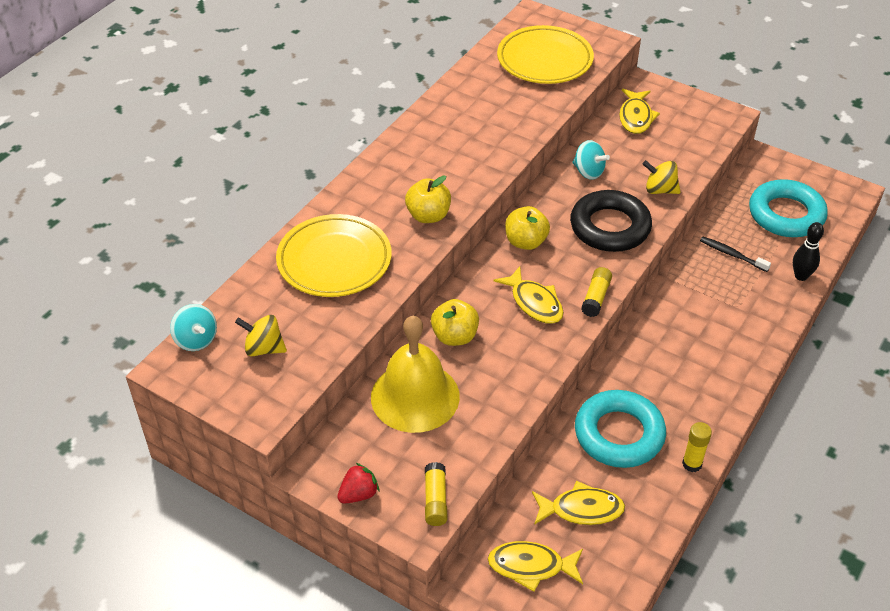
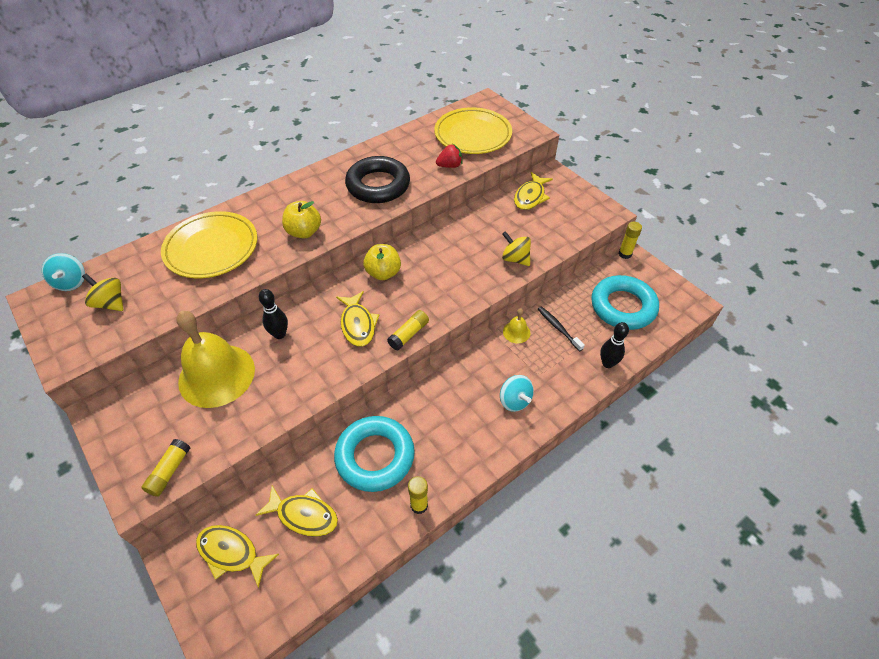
camera: 20 degrees right, 5 degrees up
(358, 494) = (118, 445): red strawberry -> red strawberry (450, 166)
(455, 336) = (279, 334): yellow apple -> black bowling pin
(588, 172) = (467, 230): turquoise spinning top -> turquoise spinning top (514, 401)
(610, 227) = (456, 279): black ring -> black ring (378, 185)
(691, 270) = (516, 332): none -> yellow bell
(759, 158) = (625, 254): none -> yellow glue stick

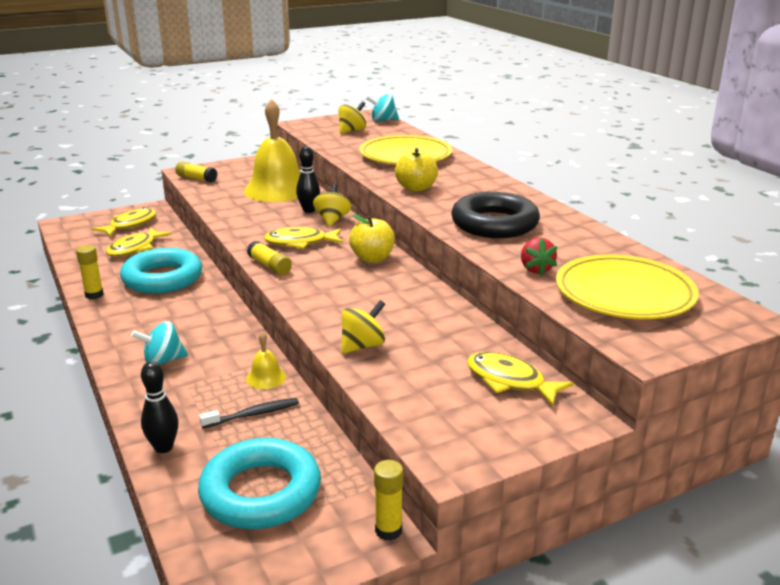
camera: 100 degrees right, 25 degrees down
(303, 312) = (332, 220): none -> yellow spinning top

